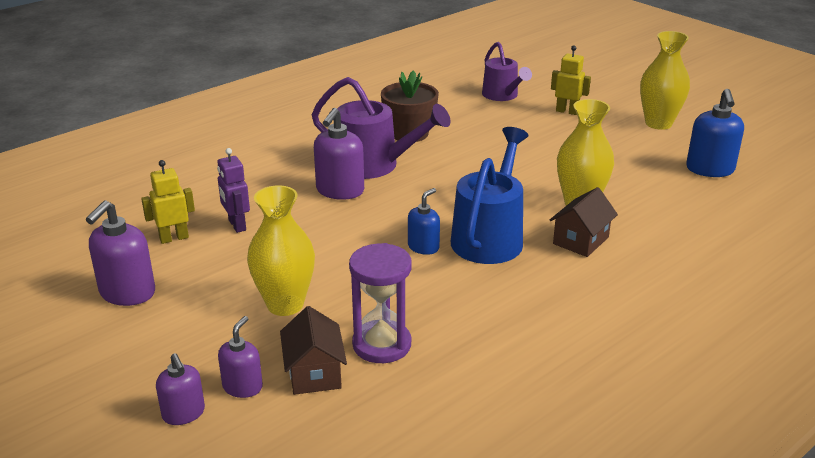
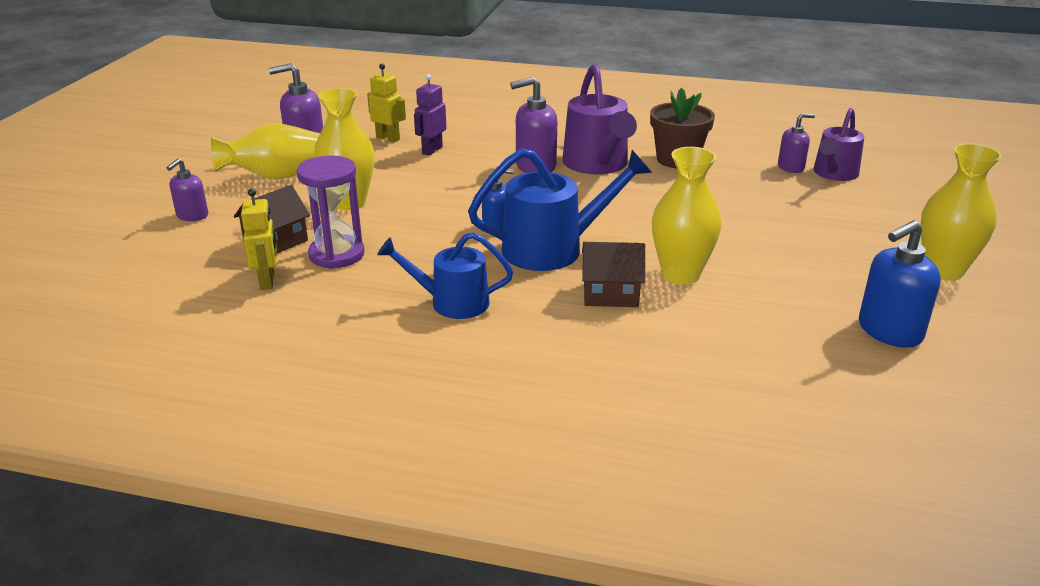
camera: 55 degrees right, 0 degrees up
(166, 329) = (277, 176): none -> yellow vase
(243, 387) = (237, 223): purple soap dispenser -> purple soap dispenser (791, 167)
(527, 313) = (451, 302): none -> blue watering can
(567, 111) = (866, 214): yellow robot -> yellow robot (267, 281)

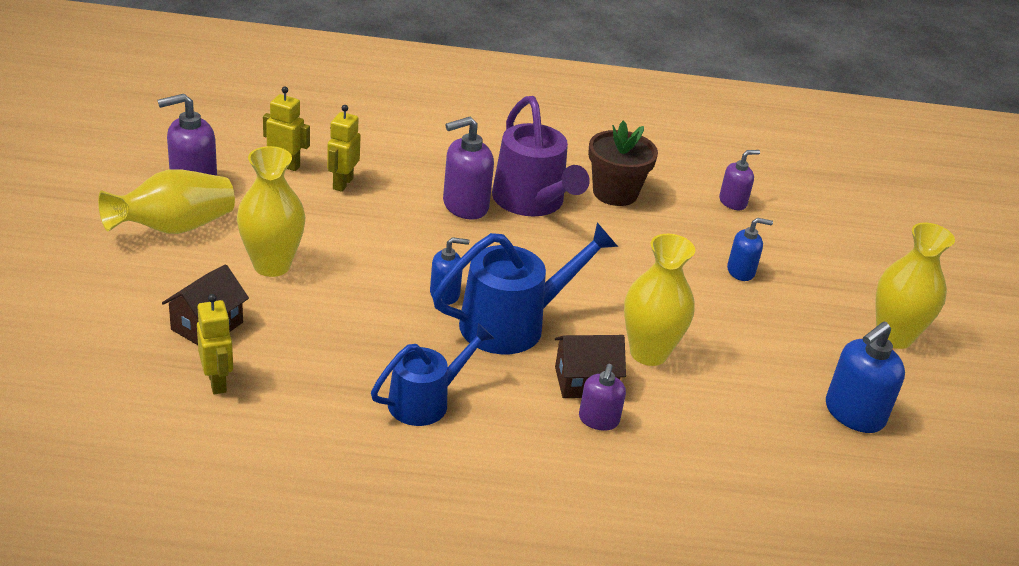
camera: 15 degrees left, 5 degrees up
(192, 215) = (94, 291): purple soap dispenser -> purple soap dispenser (598, 420)
(336, 254) = (282, 341): purple hourglass -> none
(432, 150) = (342, 183): purple robot -> yellow robot
(451, 302) = (426, 401): blue watering can -> blue watering can turned 150 degrees clockwise
(788, 217) = (741, 271): none -> blue soap dispenser
(834, 174) = (776, 210): purple watering can -> none

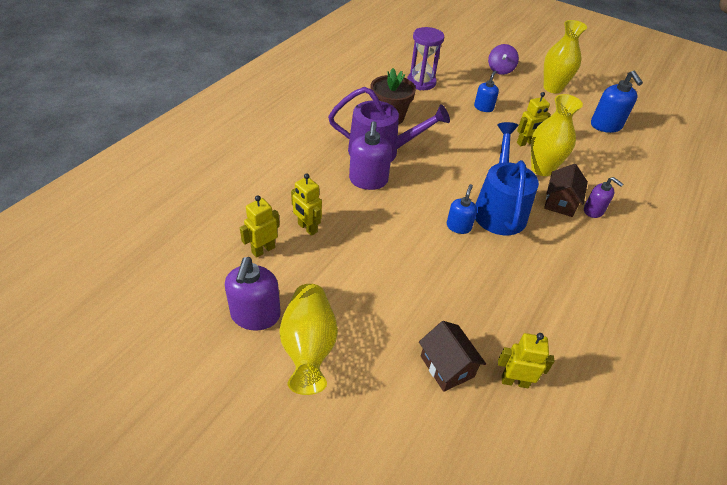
camera: 60 degrees left, 10 degrees up
(272, 265) = (388, 302): yellow vase -> none
(426, 401) = (561, 276): blue watering can -> none
(696, 327) = (525, 143): none -> yellow robot
(733, 202) = (421, 82): purple soap dispenser -> purple hourglass
(872, 271) = (500, 70): none -> purple spinning top

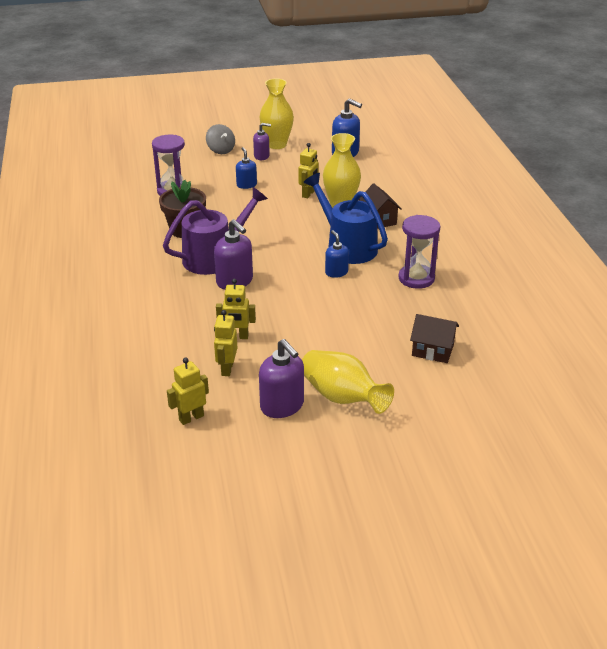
camera: 40 degrees left, 10 degrees down
(500, 70) = (221, 150): purple spinning top -> grey spinning top
(514, 381) = (476, 332): yellow robot -> yellow robot (191, 418)
(524, 281) = (416, 278): none -> purple hourglass
(593, 211) = (404, 213): purple soap dispenser -> purple soap dispenser (261, 156)

